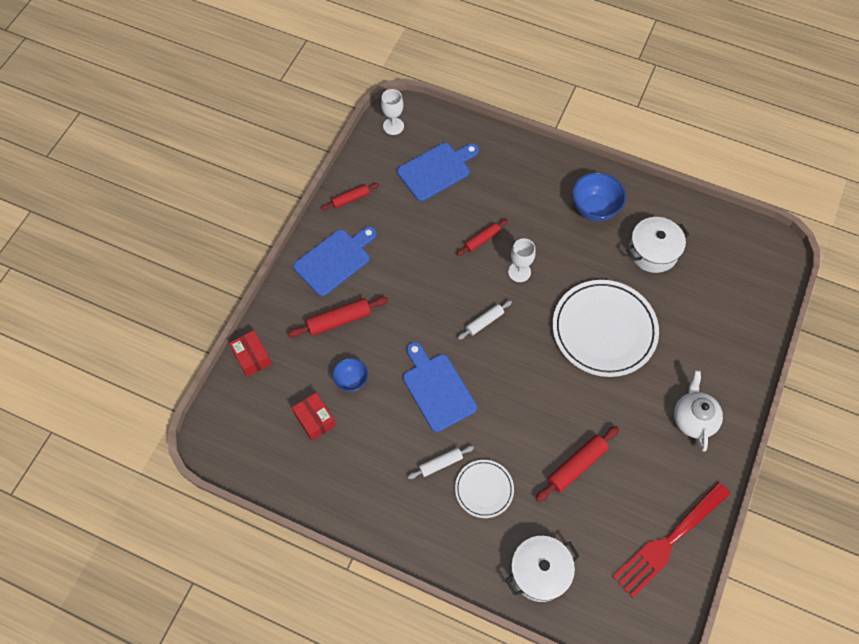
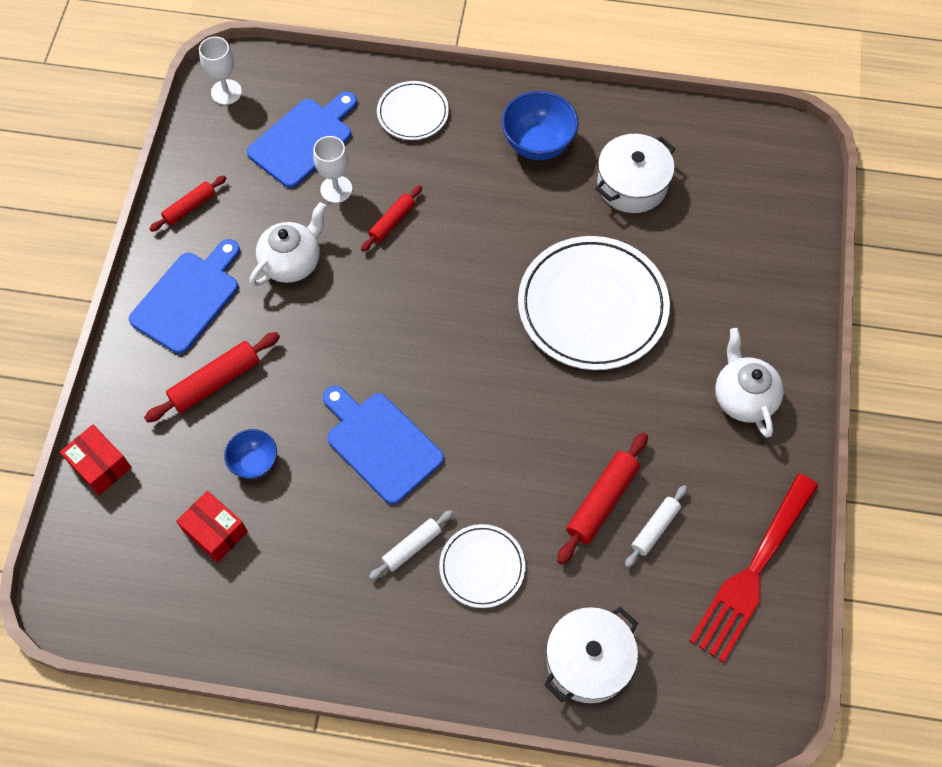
camera: 15 degrees left, 0 degrees up
(408, 251) = (292, 262): none -> white teapot
(484, 322) = (424, 334): white rolling pin -> white rolling pin (655, 528)
(514, 168) = (413, 113): none -> white plate
(519, 272) = (455, 254): white goblet -> white goblet (336, 189)

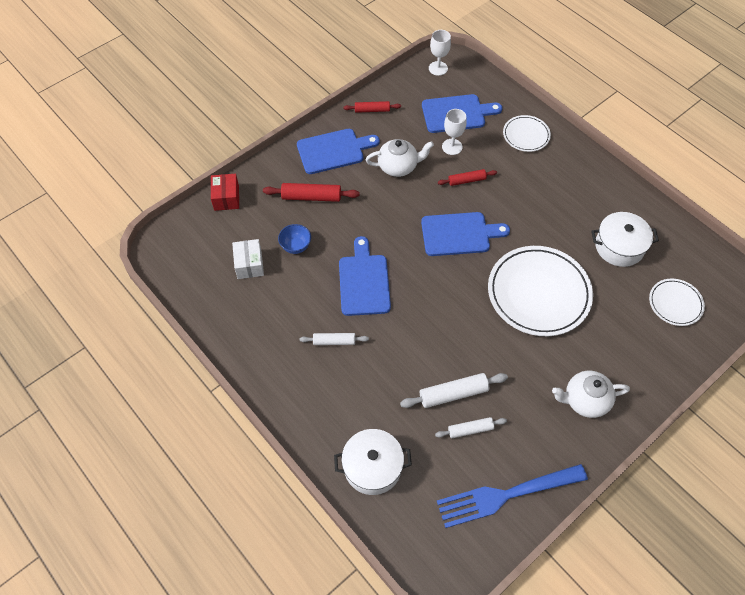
camera: 40 degrees right, 5 degrees down
(215, 531) = (249, 264): red box -> white box
(442, 298) = (459, 234): none -> blue cutting board
(482, 567) = (360, 378): white plate -> white plate (675, 303)
(538, 144) = (582, 192): blue bowl -> none
(602, 501) = (453, 394): red rolling pin -> white rolling pin
(743, 397) = (585, 400): white teapot -> white teapot turned 120 degrees counterclockwise
(753, 570) = (507, 494): red fork -> blue fork

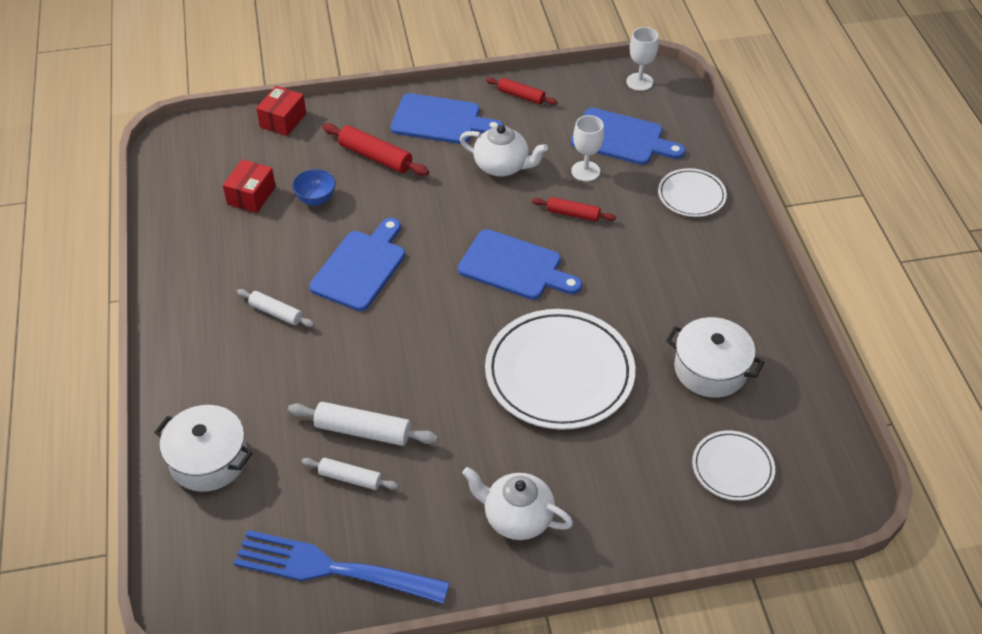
camera: 30 degrees right, 10 degrees down
(249, 264) = (251, 195): white box -> red box

